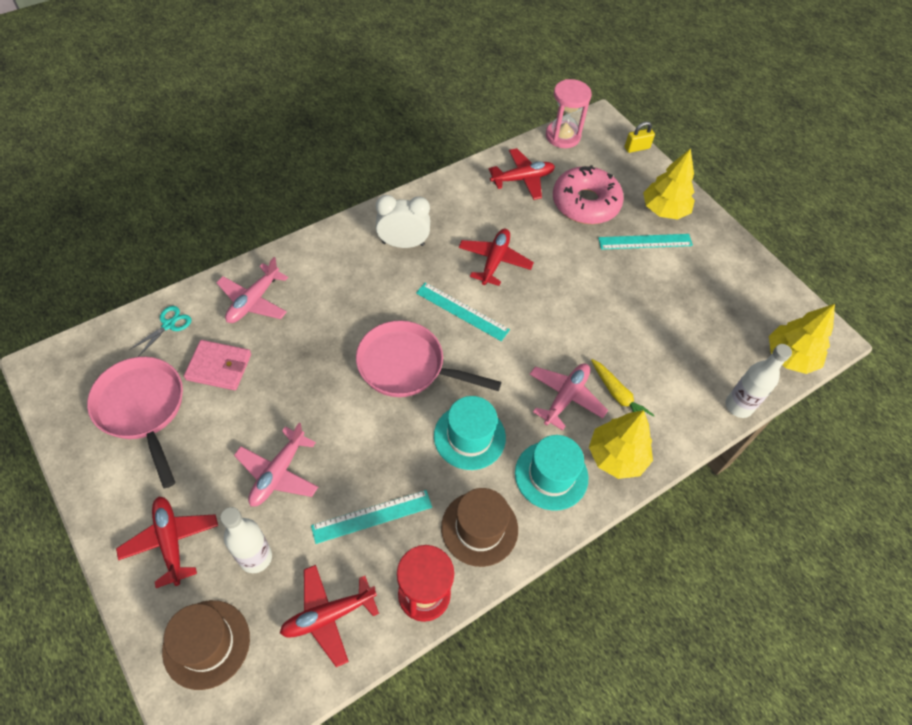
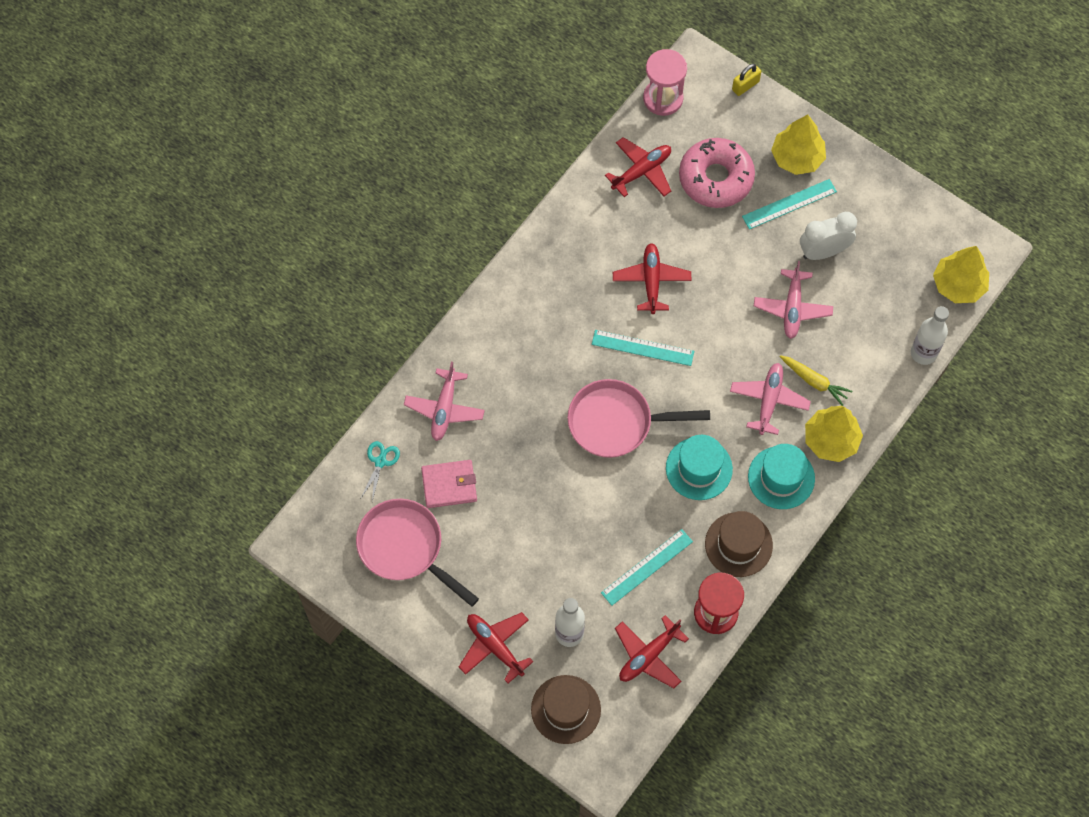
camera: 15 degrees left, 10 degrees up
(278, 473) = (551, 560): pink plane -> pink plane (792, 308)
(403, 243) = (555, 294): white clock -> white clock (823, 251)

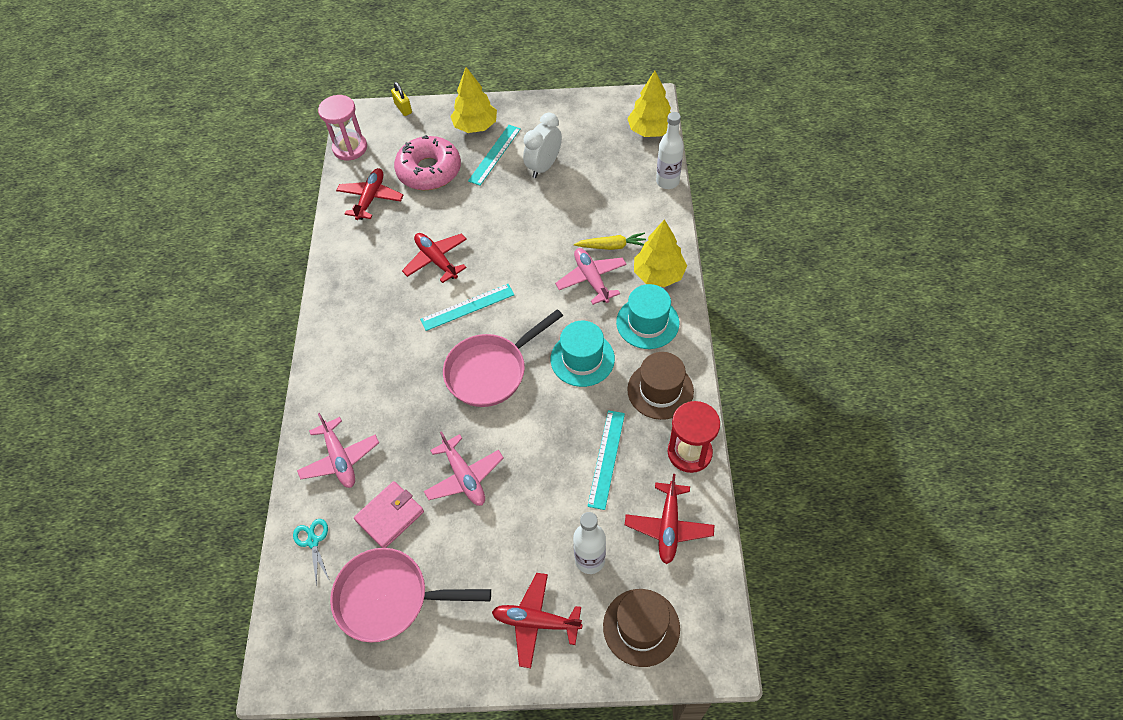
camera: 35 degrees left, 10 degrees down
(745, 85) = (403, 108): yellow padlock -> yellow padlock turned 45 degrees counterclockwise
(792, 308) = (554, 212): pink plane -> pink plane (464, 477)

